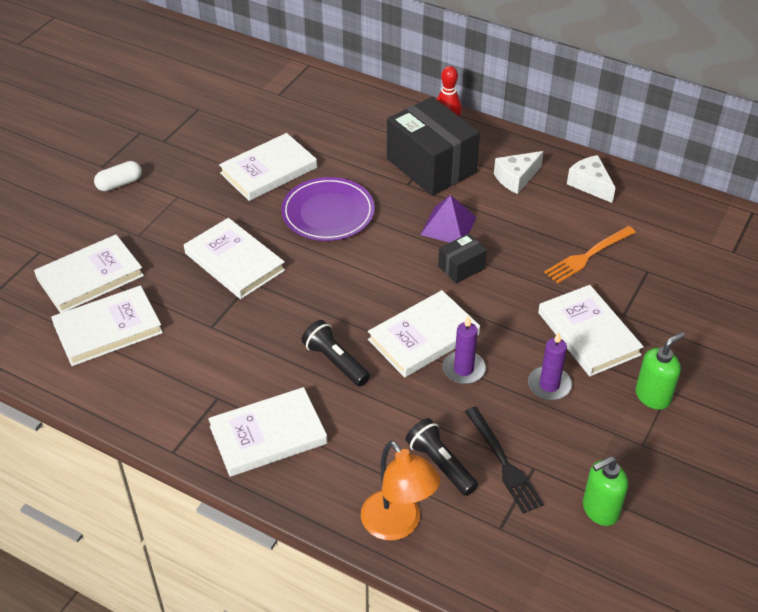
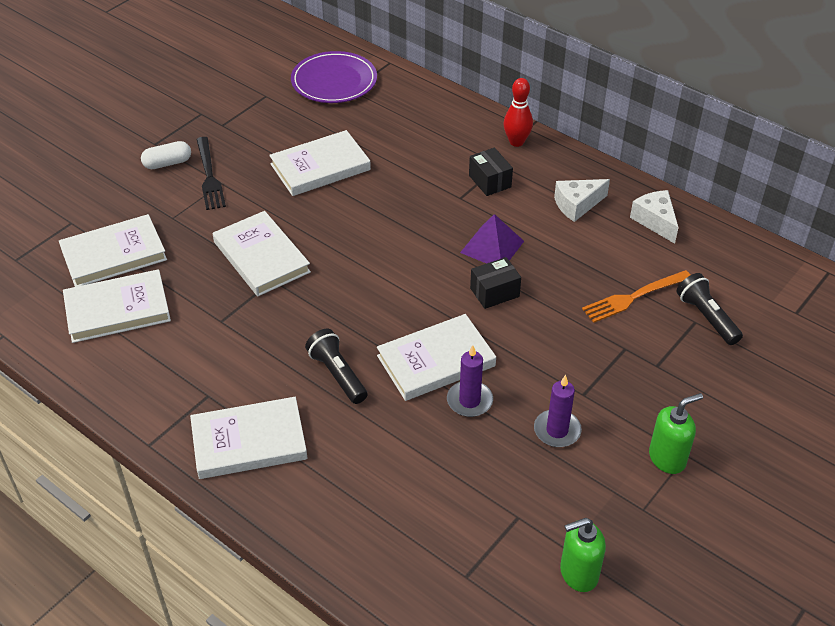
camera: 10 degrees right, 0 degrees up
(328, 213) = (370, 218): purple plate -> purple plate (334, 81)
(398, 525) = (358, 556): orange lamp -> none
(431, 166) = (489, 181): black box -> black box, size x0.47
(440, 464) = (419, 498): black flashlight -> black flashlight (706, 317)
(504, 463) = (487, 508): black fork -> black fork (209, 177)
(588, 333) = (613, 381): white book -> none

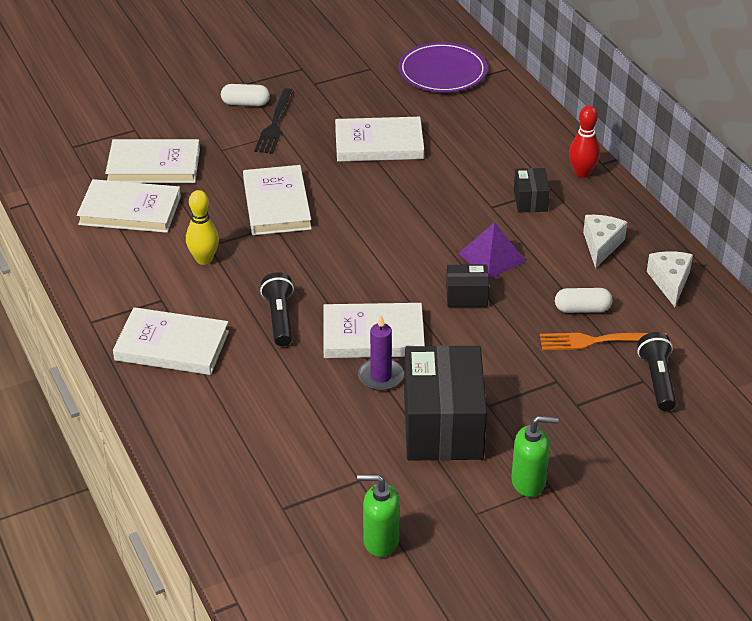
camera: 25 degrees right, 5 degrees down
(225, 337) = (204, 259): none -> yellow bowling pin
(557, 430) = (442, 426): purple candle -> black box
(577, 205) = (601, 245): white cheese -> white cheese turned 105 degrees clockwise
(601, 271) = (582, 309): none -> white capsule

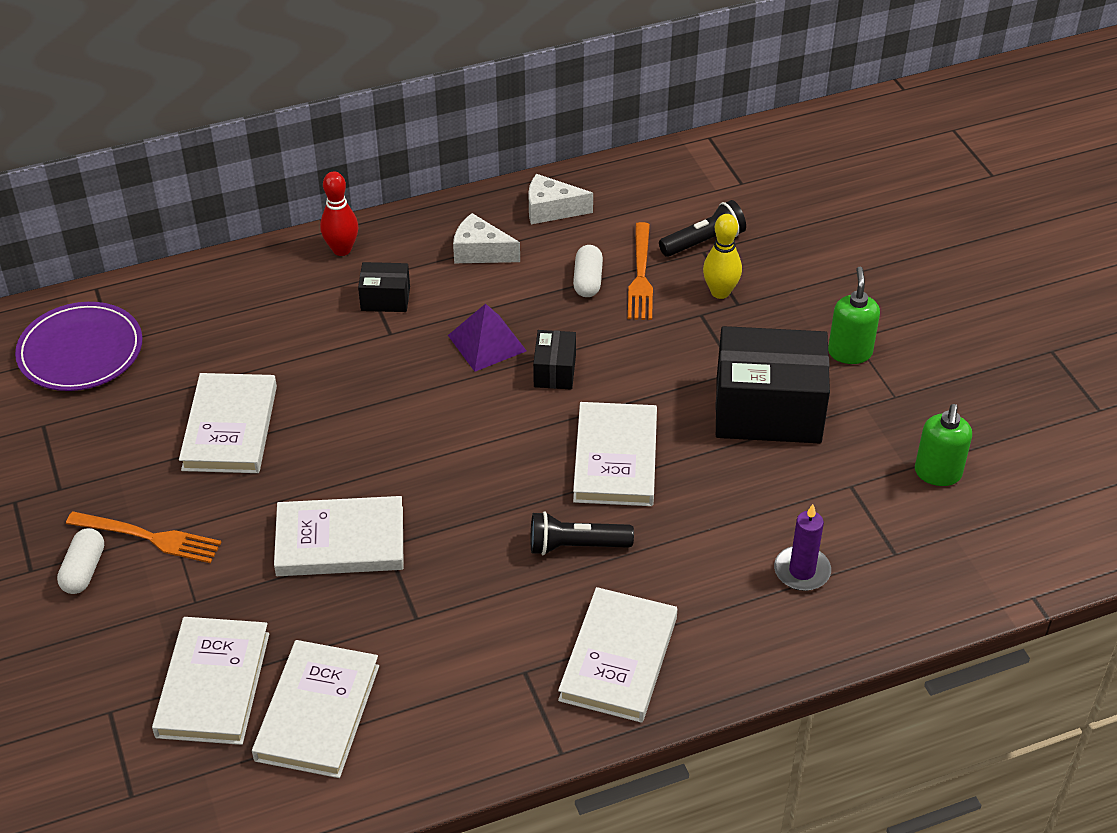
camera: 85 degrees left, 5 degrees up
(204, 259) = (446, 623): yellow bowling pin -> yellow bowling pin (720, 292)
(275, 125) = (150, 537): black fork -> orange fork
(380, 376) = (687, 456): purple candle -> purple candle (802, 571)
(657, 380) = (704, 241): black flashlight -> black flashlight turned 150 degrees clockwise

